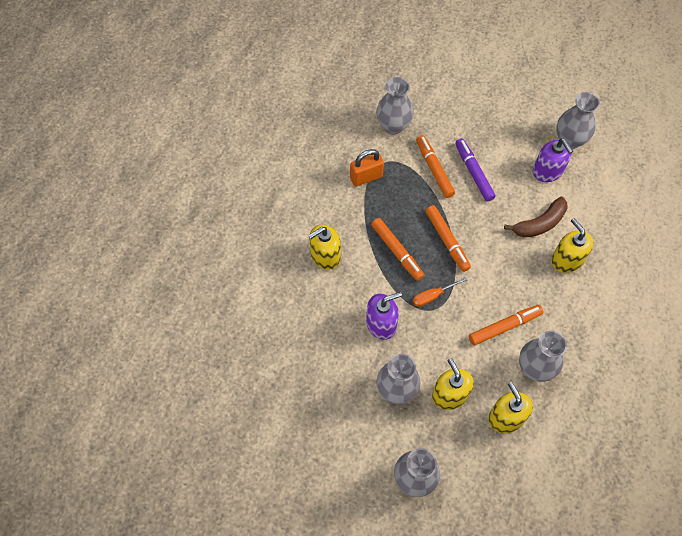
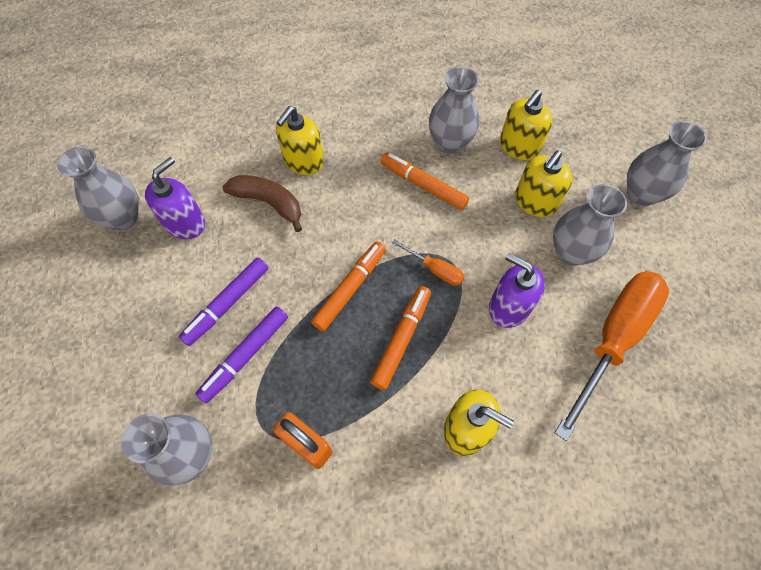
camera: 120 degrees left, 0 degrees up
(324, 371) = (613, 339): none -> orange screwdriver
(434, 169) = (246, 356): orange marker -> purple marker

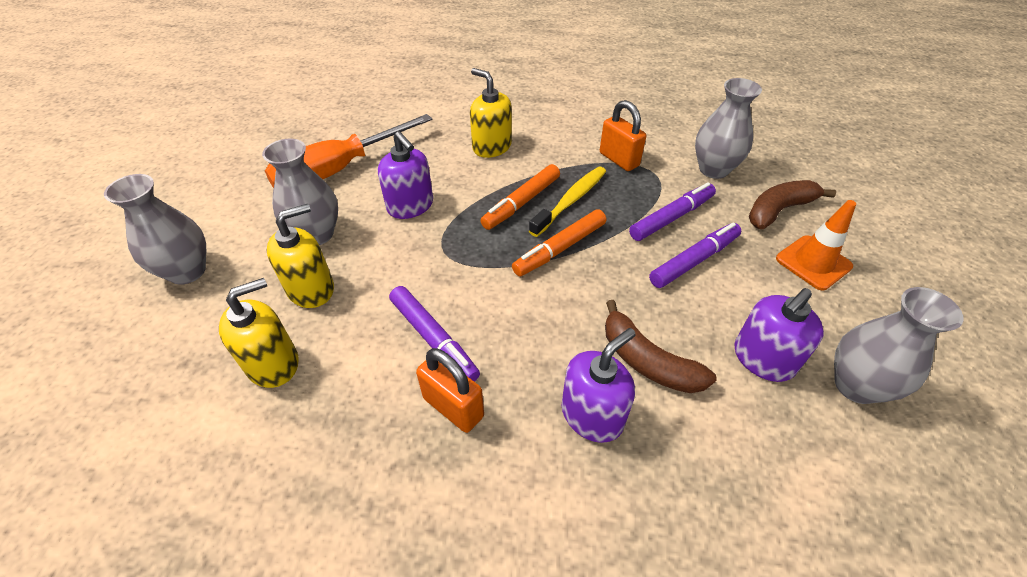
camera: 165 degrees left, 15 degrees down
(116, 328) = (813, 262): none -> orange traffic cone
(129, 397) = (778, 210): none -> brown banana
(303, 161) = (592, 415): yellow soap dispenser -> purple soap dispenser
(351, 355) = (571, 201): none -> yellow toothbrush
(391, 147) = (453, 407): none -> orange padlock
(423, 185) = (434, 339): orange marker -> purple marker
(435, 269) = (464, 247): orange screwdriver -> none
(450, 143) = (364, 392): grey vase -> none

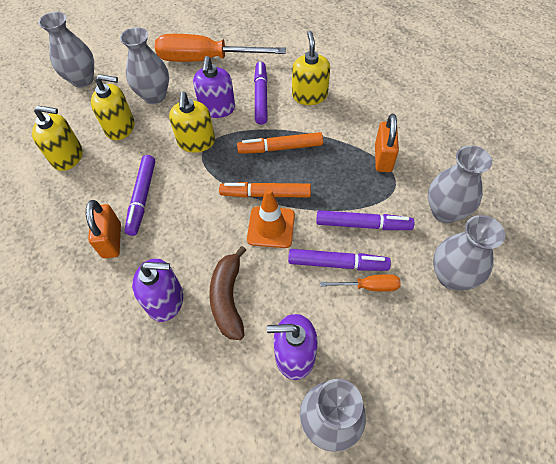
camera: 45 degrees right, 10 degrees up
(427, 248) = (196, 142): none -> yellow soap dispenser
(444, 172) = (261, 97): none -> purple marker
(571, 201) = (312, 167): yellow toothbrush -> none
(739, 260) = (369, 286): none -> orange screwdriver
(778, 210) = (451, 276): brown banana -> grey vase
(813, 262) = (420, 330): orange traffic cone -> orange traffic cone (271, 227)

